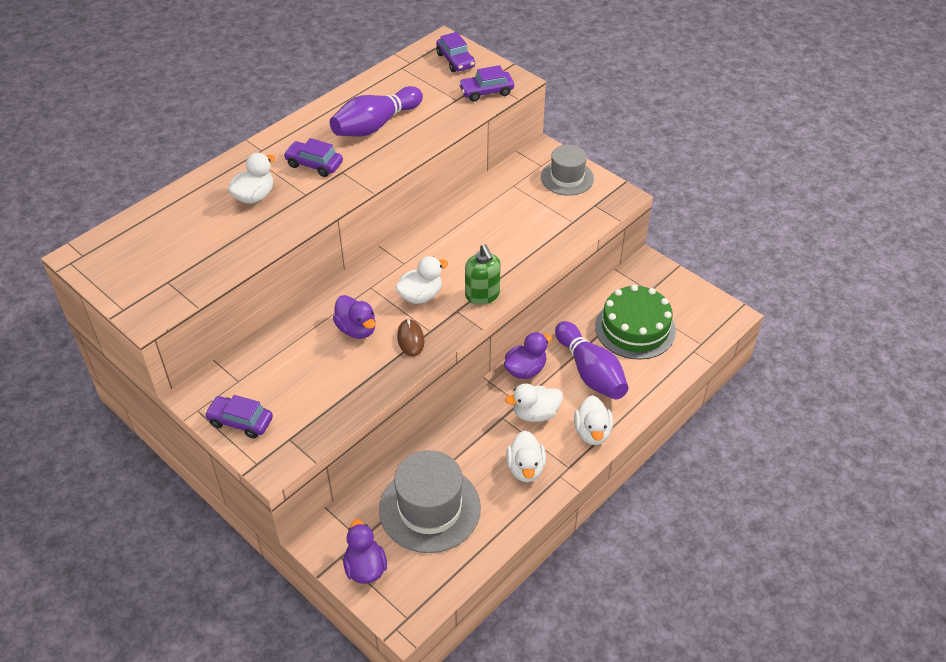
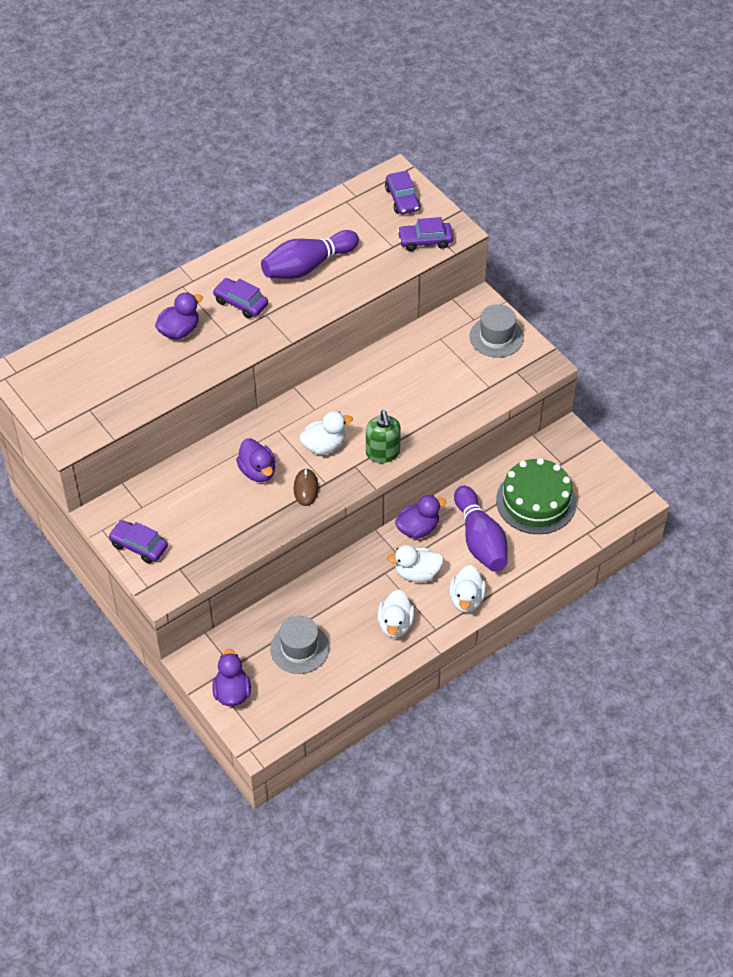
camera: 10 degrees right, 5 degrees up
(254, 196) = (179, 331): white duck -> purple duck
(430, 508) = (299, 648): grey hat -> grey hat, size x0.63

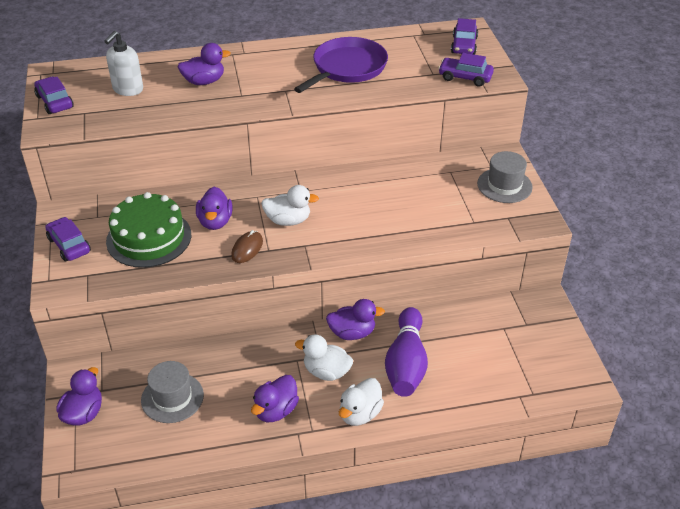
camera: 25 degrees right, 10 degrees down
(110, 366) = (128, 89): none -> white soap dispenser
(241, 303) = (270, 77): purple car -> purple car (55, 102)
(307, 266) = (347, 68): purple bowling pin -> purple pan
(383, 453) = (337, 243): green soap dispenser -> none
(395, 624) = (276, 410): white duck -> purple duck
(536, 501) = (482, 349): green cake -> green cake (149, 238)

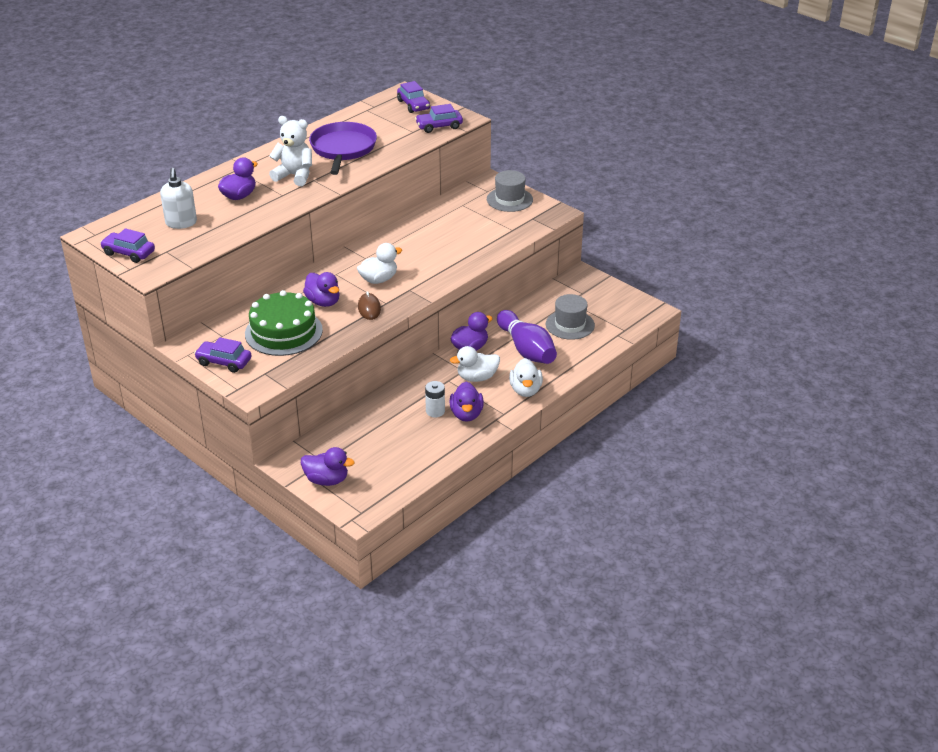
camera: 35 degrees left, 5 degrees down
(83, 413) = (327, 480): purple duck -> purple duck turned 120 degrees clockwise
(172, 397) = (383, 441): grey hat -> grey hat (570, 325)
(250, 390) = (435, 411): none -> white battery
(273, 80) = (295, 176): none -> white teddy bear

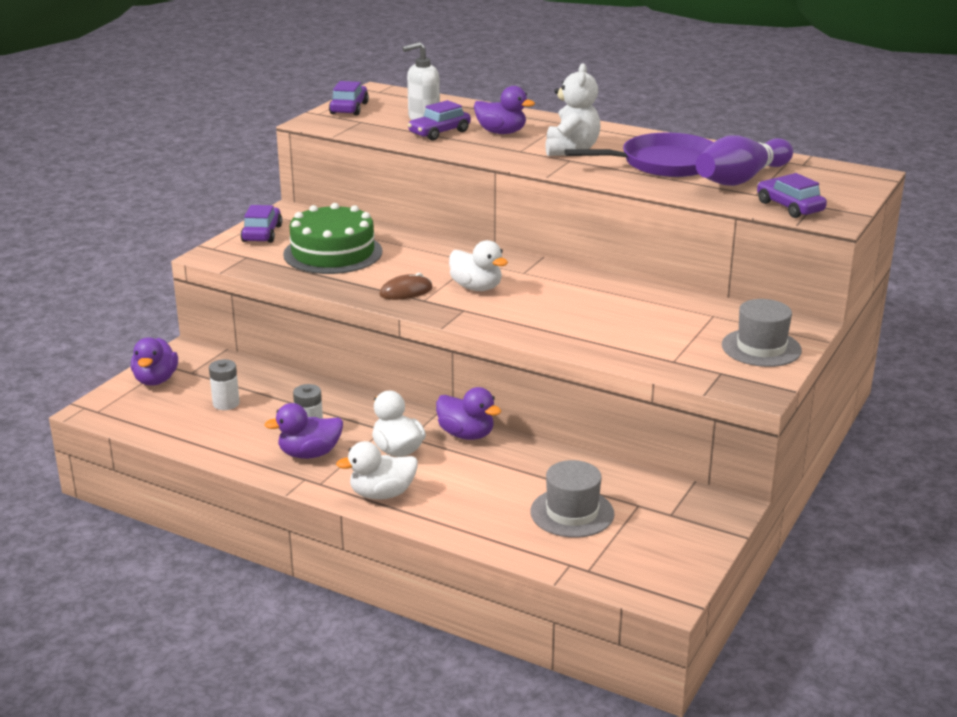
camera: 75 degrees right, 10 degrees down
(323, 302) = (407, 264): purple duck -> none
(381, 446) = (226, 403): none -> white battery
(413, 105) = (835, 185): purple car -> purple car (439, 133)
(526, 349) = (485, 481): purple bowling pin -> purple bowling pin (741, 179)

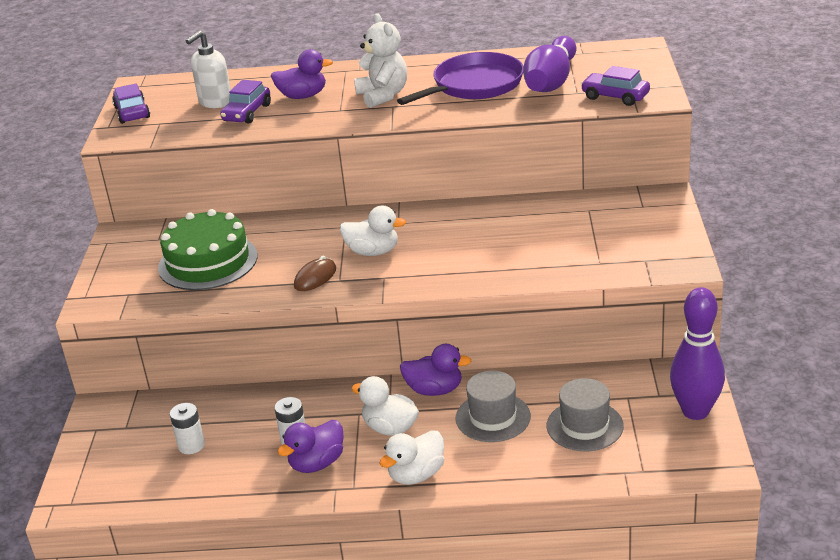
camera: 25 degrees left, 5 degrees up
(156, 380) = (98, 448): purple duck -> none
(262, 233) = (118, 265): purple car -> none
(693, 541) = (695, 411): none -> purple bowling pin
(761, 348) = (652, 226): grey hat -> grey hat (493, 417)

